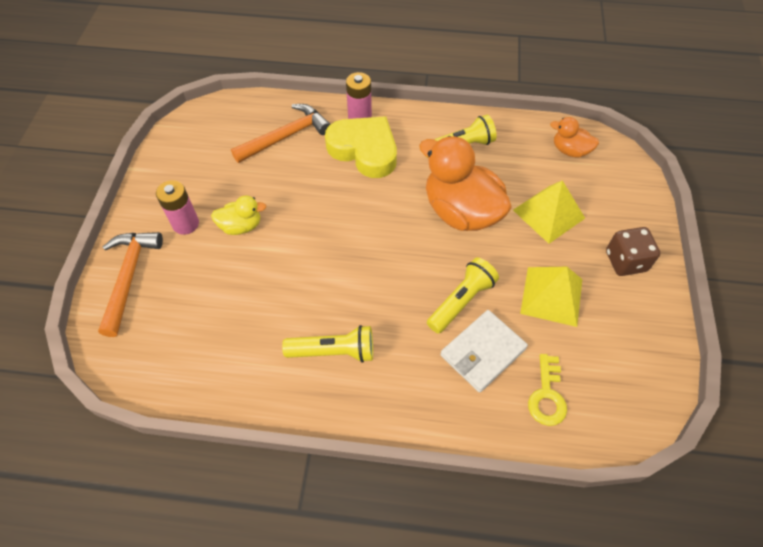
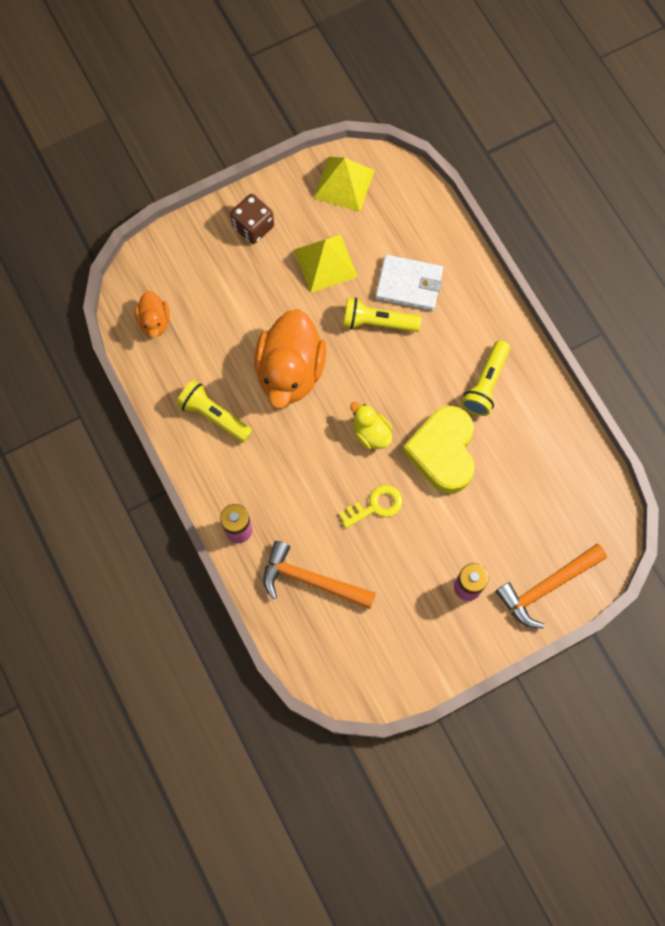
camera: 125 degrees left, 15 degrees up
(241, 226) = (435, 538): yellow duck -> yellow duck (371, 433)
(333, 351) = (486, 384): yellow flashlight -> yellow flashlight turned 120 degrees counterclockwise
(364, 150) = (277, 496): yellow heart -> yellow heart (443, 452)
(547, 396) = (411, 227): yellow key -> yellow key (376, 506)
(548, 214) = (243, 304): yellow pyramid -> yellow pyramid (343, 184)

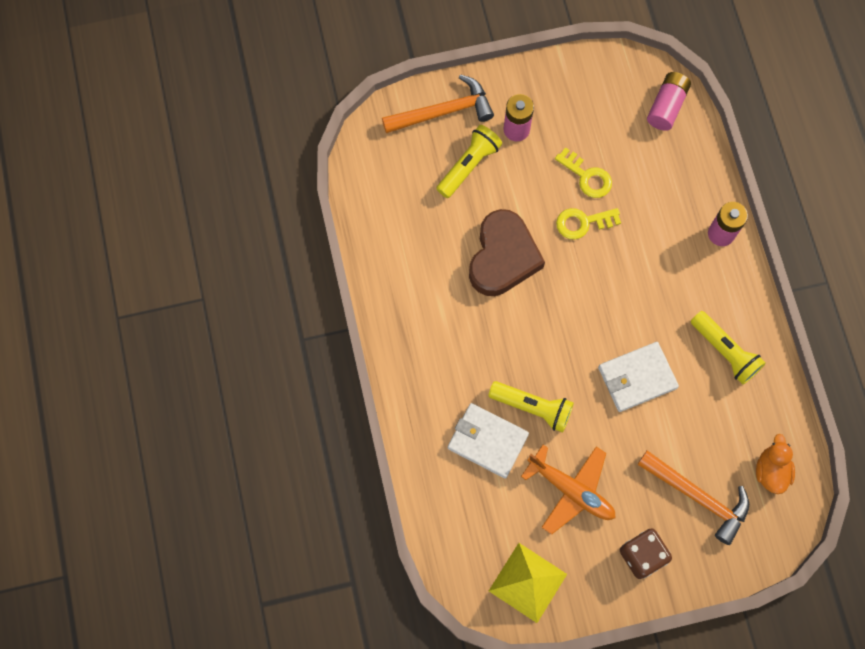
camera: 165 degrees left, 0 degrees up
(290, 372) = (637, 378): orange duck -> white wallet
(311, 580) = (660, 171): orange hammer -> orange hammer (697, 497)
(320, 654) = (666, 106): none -> pink battery
(325, 263) = (571, 490): yellow pyramid -> orange plane
(371, 433) = (569, 293): yellow duck -> none
(383, 554) = (587, 177): none -> yellow key
(443, 452) = (503, 257): yellow heart -> brown heart
(486, 384) = (439, 313): yellow flashlight -> yellow flashlight (468, 165)

